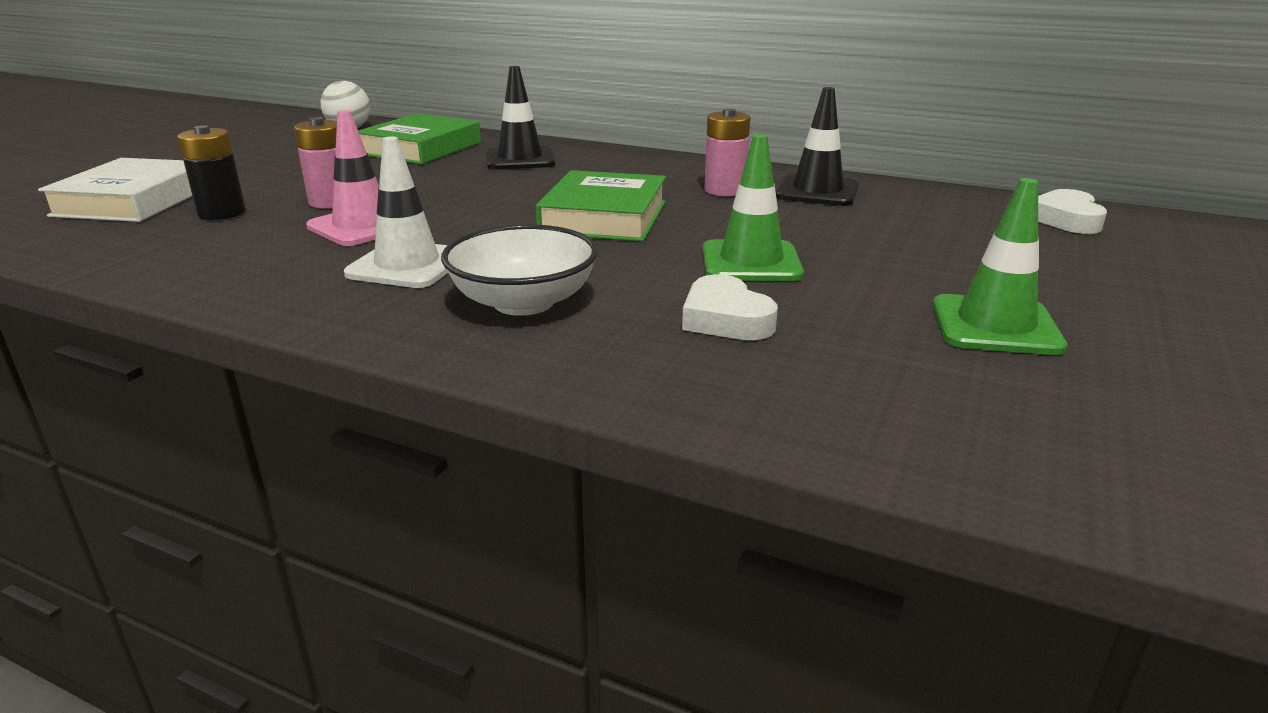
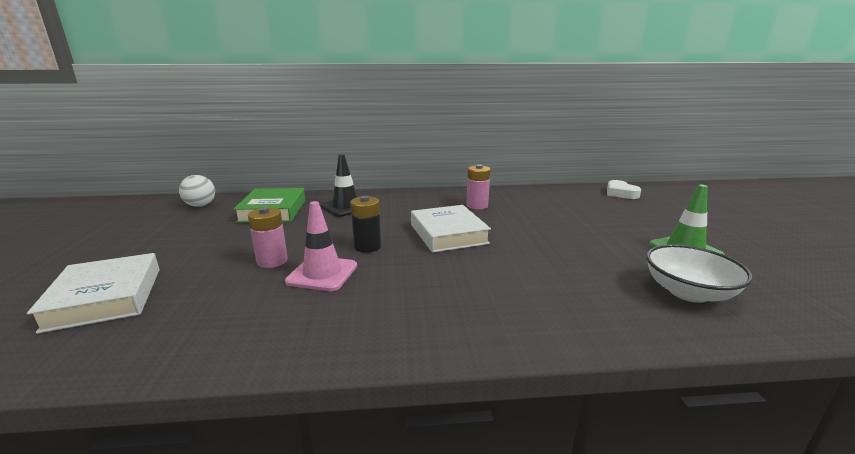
camera: 30 degrees left, 5 degrees down
(222, 213) = (202, 289): black battery -> black battery (367, 246)
(407, 265) = (395, 294): white traffic cone -> none
(523, 302) = (496, 298): white bowl -> white bowl (688, 292)
(604, 217) = (448, 234): green book -> white book
(725, 319) = (596, 278): white heart -> none
(751, 262) = (553, 243): green traffic cone -> none
(817, 191) = (515, 198): black traffic cone -> none

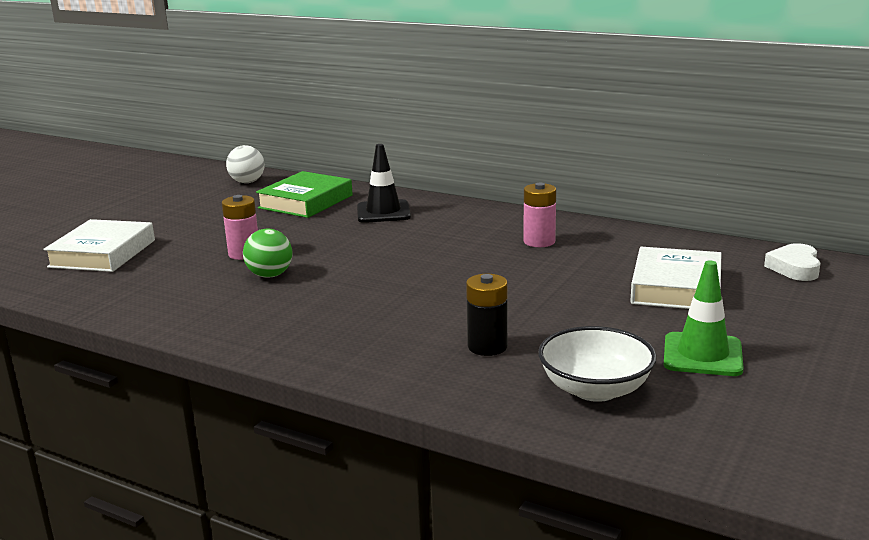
camera: 35 degrees right, 0 degrees up
(322, 273) = (270, 275): pink traffic cone -> green ball
(367, 246) = (343, 260): black battery -> black battery (487, 346)
(448, 234) = (444, 267): white book -> white book (676, 287)

